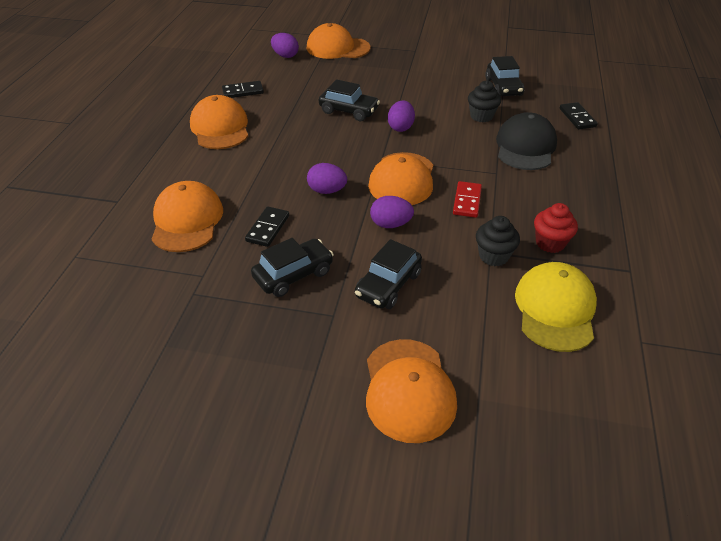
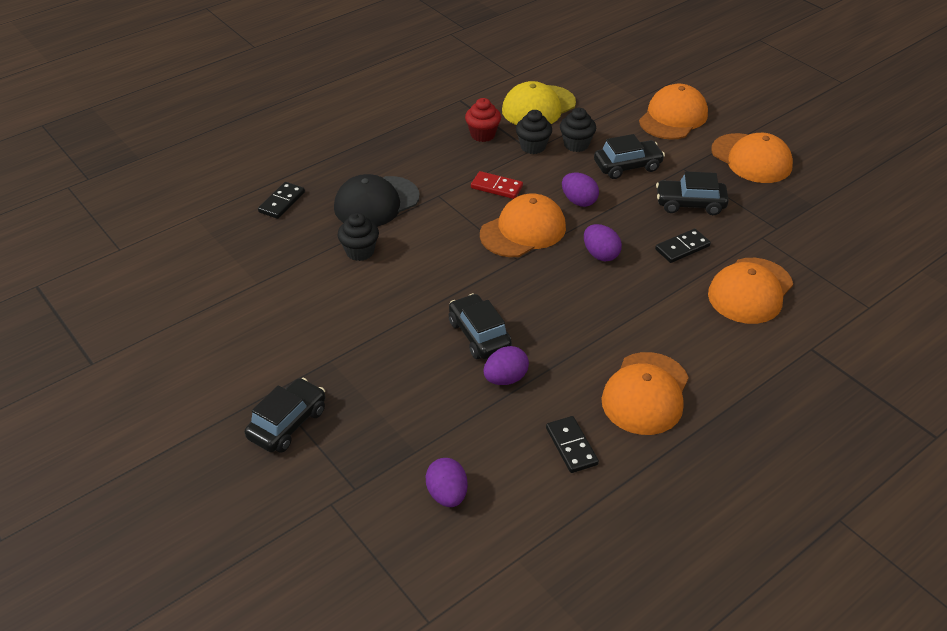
camera: 140 degrees left, 0 degrees up
(243, 91) = (571, 446): black domino -> black domino turned 45 degrees clockwise
(337, 48) = (358, 465): orange cap -> orange cap (751, 159)
(400, 127) = (454, 283): purple egg -> purple egg (505, 378)
(461, 282) = (576, 144): none -> black cupcake
(467, 201) = (496, 187): red domino -> red domino turned 60 degrees clockwise
(503, 87) = (279, 272): black car -> black car (287, 423)

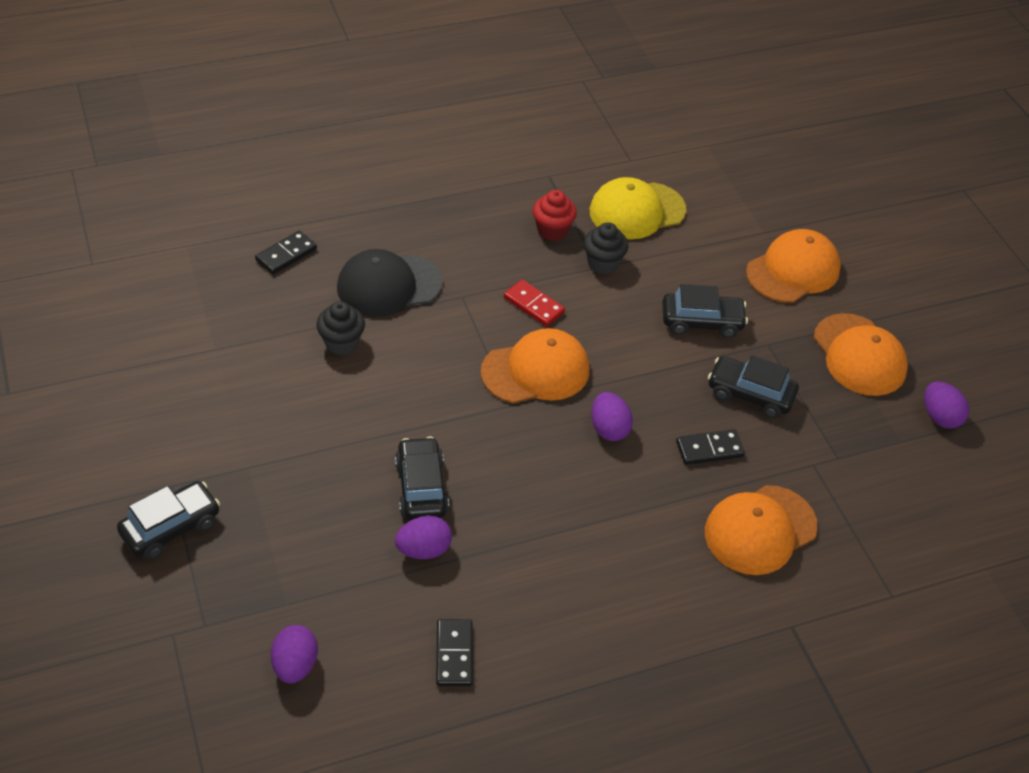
camera: 15 degrees right, 5 degrees up
(576, 144) = (655, 275): black cupcake -> none
(579, 201) = (619, 351): purple egg -> purple egg (939, 417)
(645, 393) = (569, 619): orange cap -> none

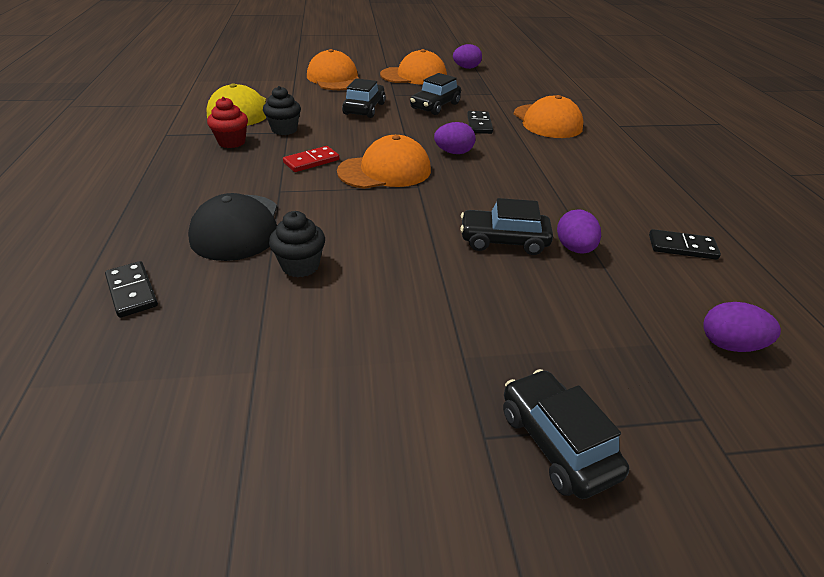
camera: 75 degrees left, 10 degrees down
(536, 371) = (385, 171): orange cap -> orange cap turned 75 degrees clockwise

